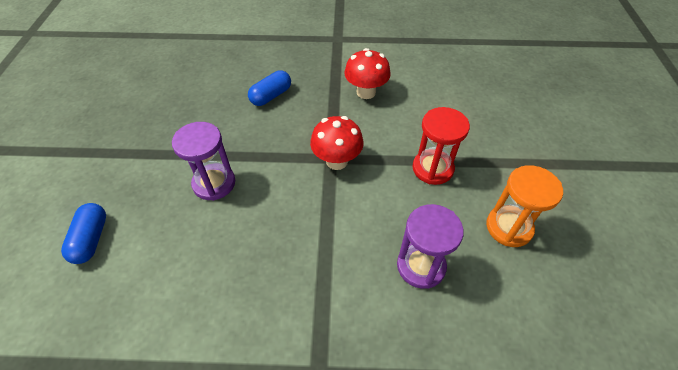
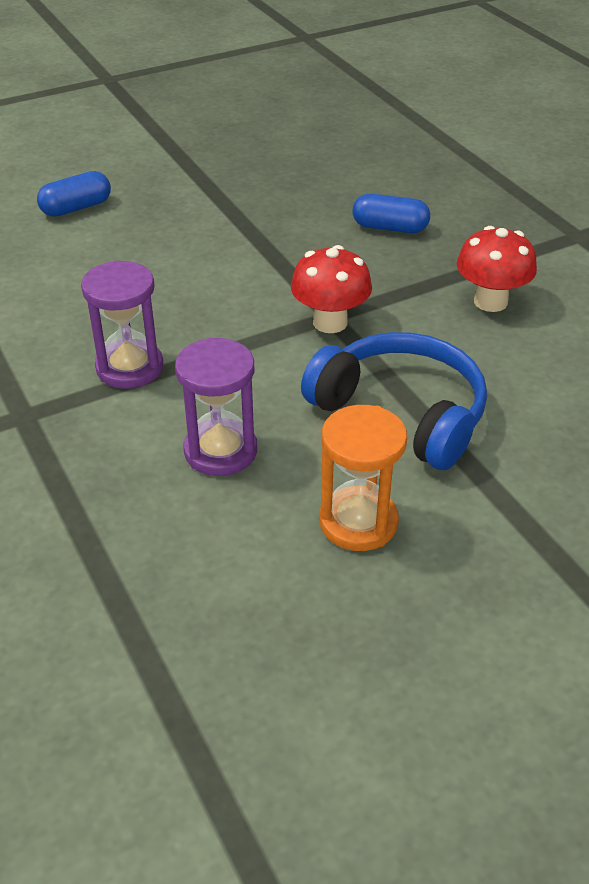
camera: 60 degrees right, 10 degrees down
(214, 183) = (208, 247): purple hourglass -> purple hourglass (129, 367)
(432, 168) = (401, 413): red hourglass -> blue headphones

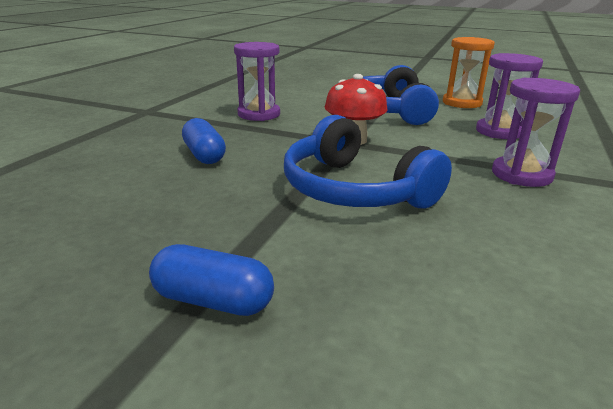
camera: 130 degrees left, 15 degrees down
(76, 208) = (429, 351): blue capsule -> blue capsule (213, 300)
(231, 265) = (354, 189): none -> blue headphones
(490, 301) = (259, 114): red mushroom -> purple hourglass

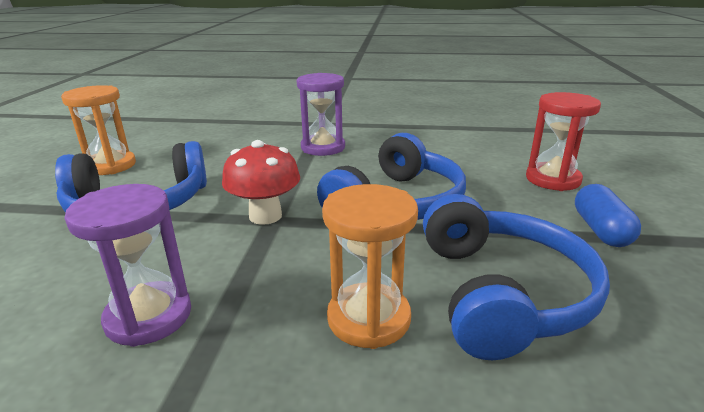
camera: 105 degrees left, 0 degrees up
(179, 199) = (501, 293): none -> blue headphones
(204, 155) = (368, 318): blue capsule -> orange hourglass
(387, 333) = (552, 179): none -> red hourglass
(499, 131) = (219, 151): purple hourglass -> none

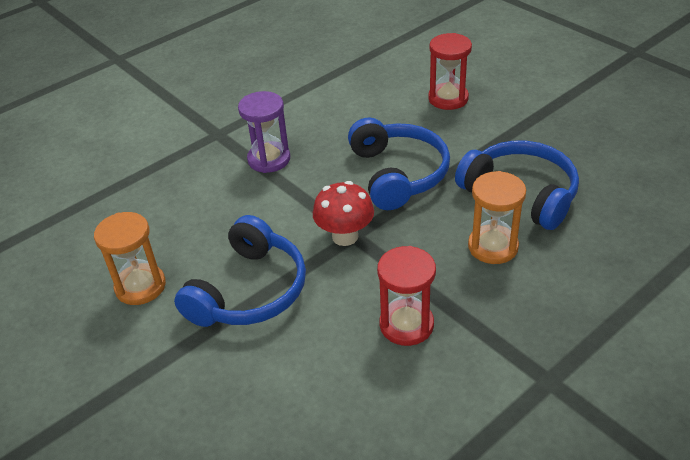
camera: 45 degrees left, 15 degrees up
(149, 316) = (406, 325): purple hourglass -> red hourglass
(601, 230) = (512, 125): blue capsule -> none

